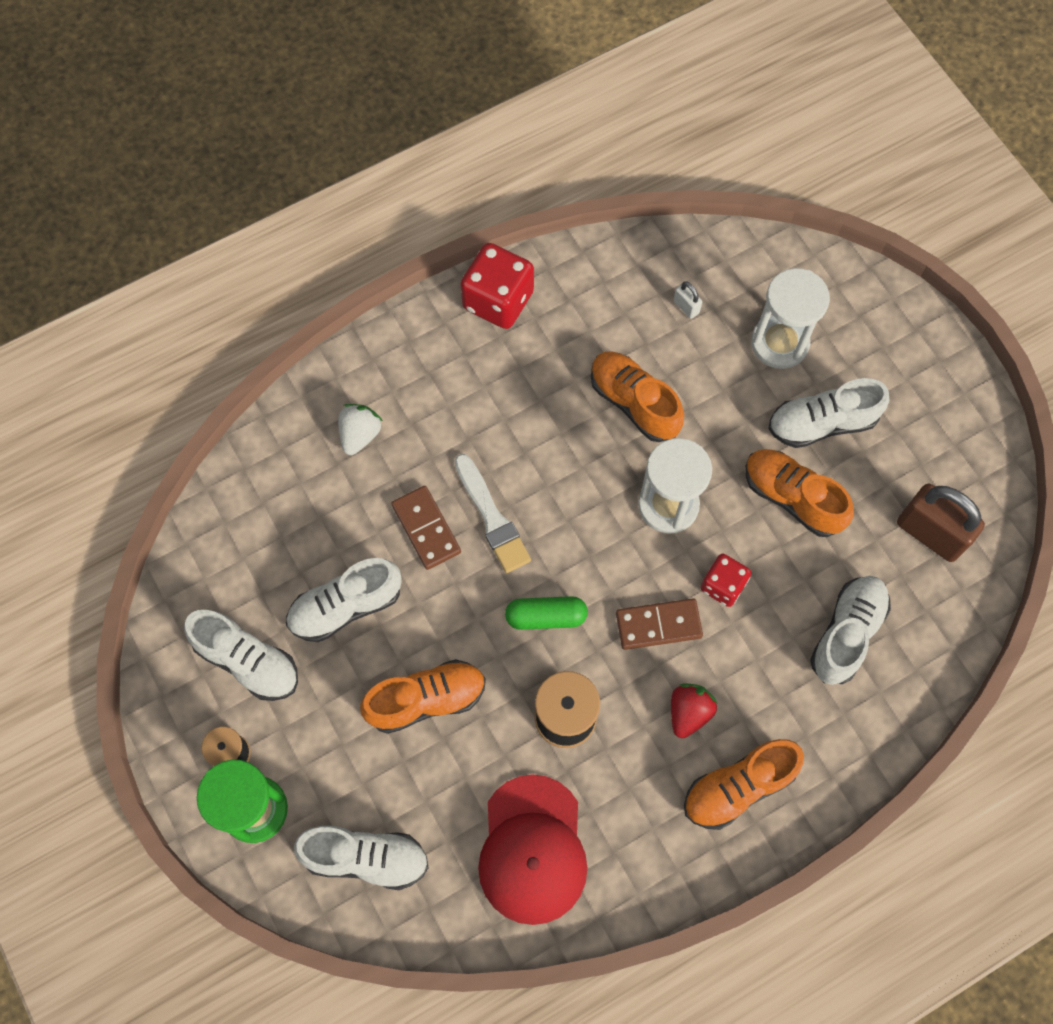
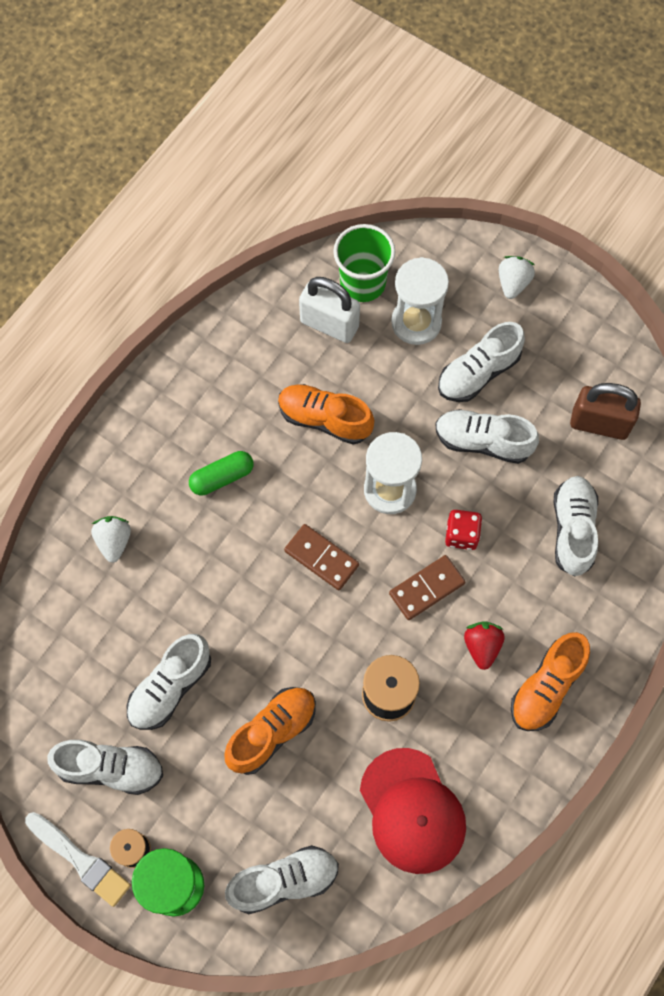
camera: 25 degrees left, 0 degrees up
(426, 528) = (206, 594): brown domino -> brown domino (321, 558)
(492, 517) = (254, 561): white brush -> white brush (80, 860)
(498, 300) = (175, 382): red dice -> none
(546, 616) = (335, 622): green capsule -> green capsule (222, 477)
(686, 307) = (329, 324): white padlock -> white padlock, size x2.29
(741, 278) = (362, 283): none -> green cup
(792, 498) = (483, 442): orange shoe -> white shoe
(905, 345) = (513, 283): none -> white strawberry

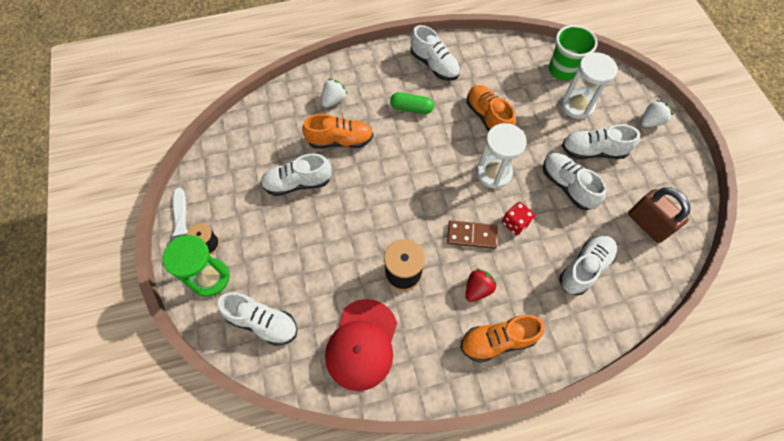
camera: 40 degrees right, 5 degrees down
(110, 768) = (235, 198): white shoe -> white shoe (434, 65)
(272, 732) = (326, 243): orange shoe -> orange shoe (340, 140)
(321, 558) = (428, 179): brown domino -> none
(329, 324) = (528, 77): white padlock -> none

